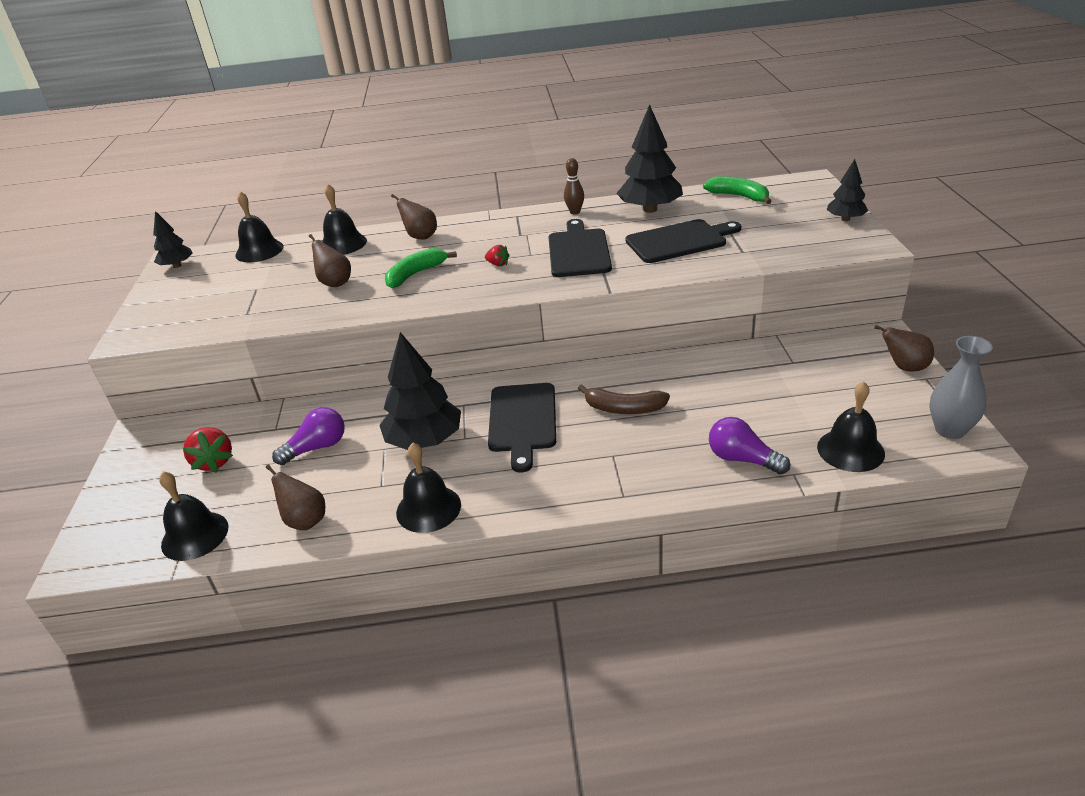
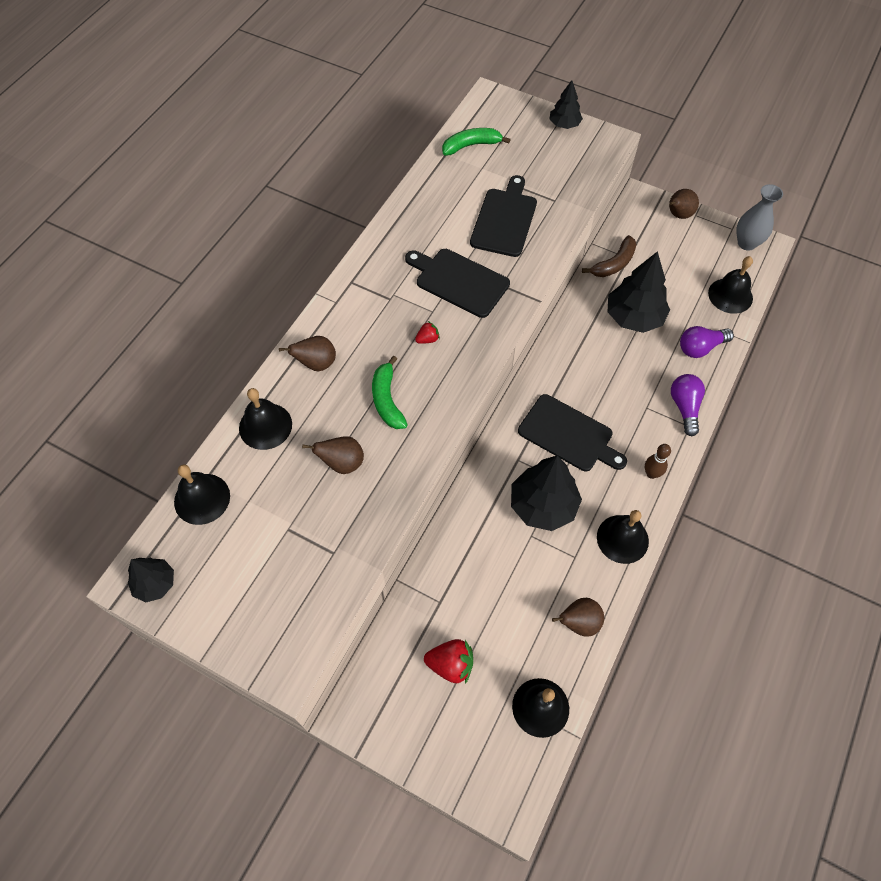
camera: 60 degrees left, 25 degrees up
(317, 447) = (492, 581): purple light bulb -> purple light bulb (684, 407)
(575, 212) = (387, 244): brown bowling pin -> brown bowling pin (651, 474)
(623, 408) = (603, 372): brown banana -> brown banana (614, 264)
(650, 209) = (435, 202): black tree -> black tree (634, 317)

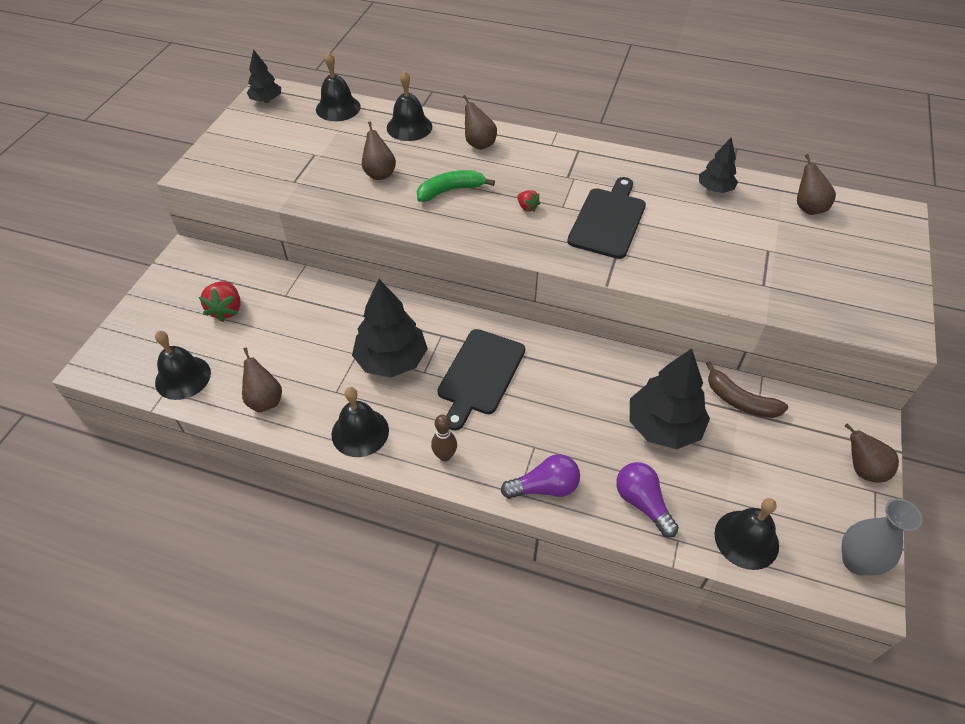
camera: 80 degrees right, 10 degrees down
(471, 145) = (808, 208): green banana -> brown pear
(504, 220) = (710, 245): black cutting board -> none
(564, 124) = (898, 283): black tree -> black tree (715, 189)

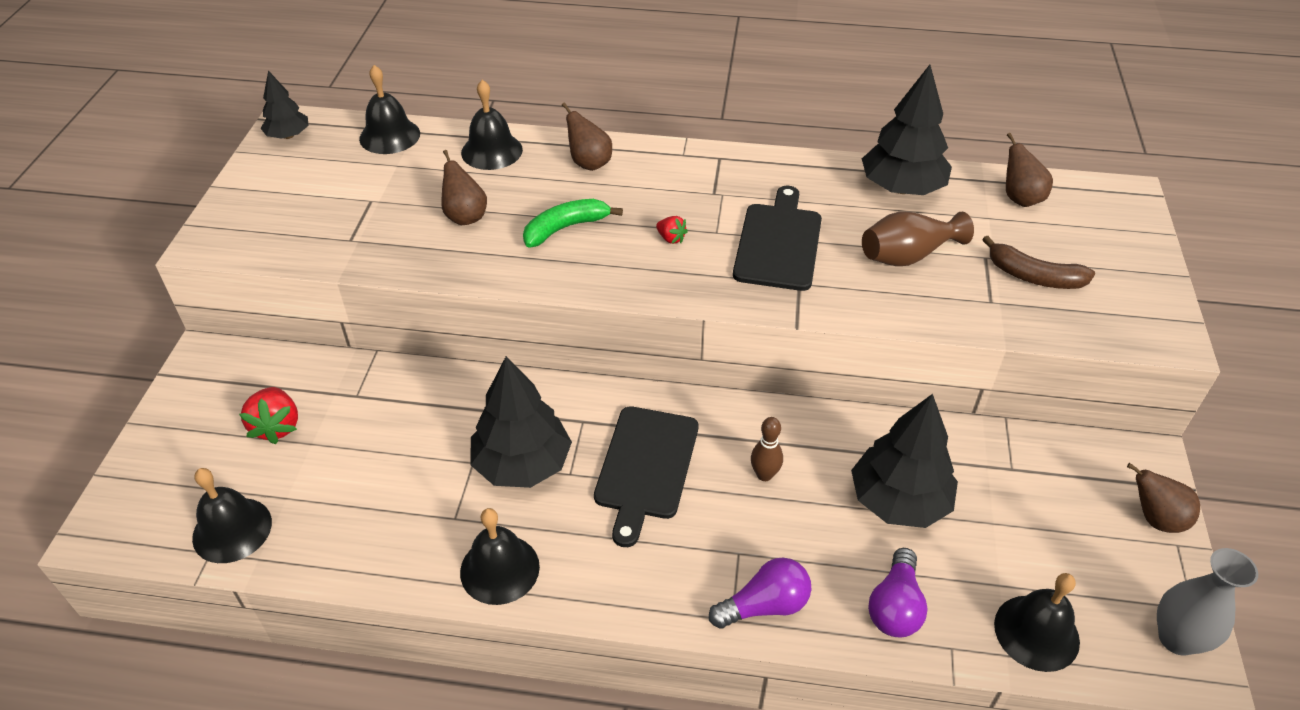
camera: 10 degrees left, 5 degrees down
(265, 400) = (357, 545): brown pear -> none
(445, 456) = (622, 584): brown bowling pin -> brown bowling pin (764, 475)
(642, 503) = (895, 606): purple light bulb -> purple light bulb turned 120 degrees counterclockwise
(706, 242) = (908, 256): none -> brown vase
(715, 189) = (902, 188): black tree -> black tree, size x1.78
(739, 401) = (985, 453): brown banana -> brown banana (1033, 276)

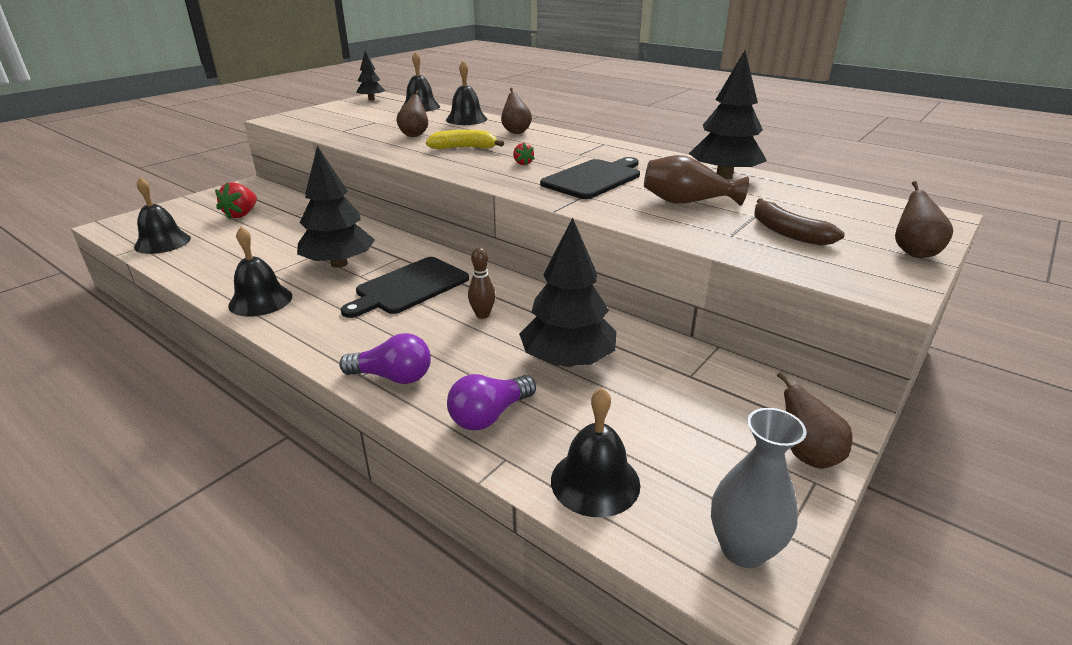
camera: 30 degrees right, 15 degrees down
(565, 228) = (464, 148): green banana -> yellow banana
(1020, 198) = (823, 198): brown pear -> brown pear (913, 252)

